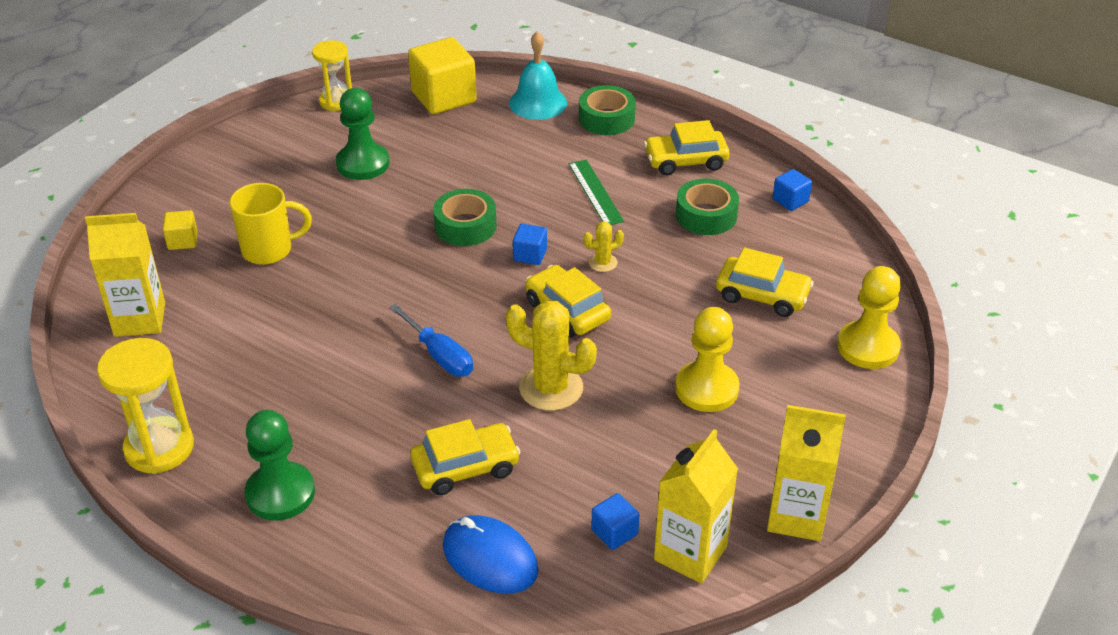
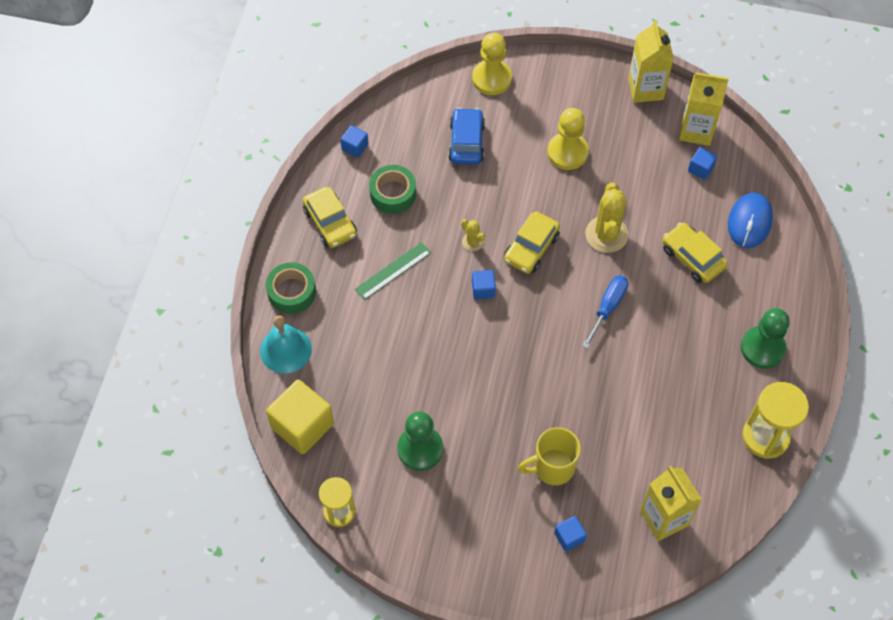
camera: 110 degrees left, 20 degrees up
(183, 241) = (569, 537): yellow cube -> blue cube
(269, 250) = (552, 467): yellow mug -> yellow mug turned 75 degrees counterclockwise
(465, 226) = (468, 343): green tape -> none
(762, 295) = (466, 142): yellow car -> blue car

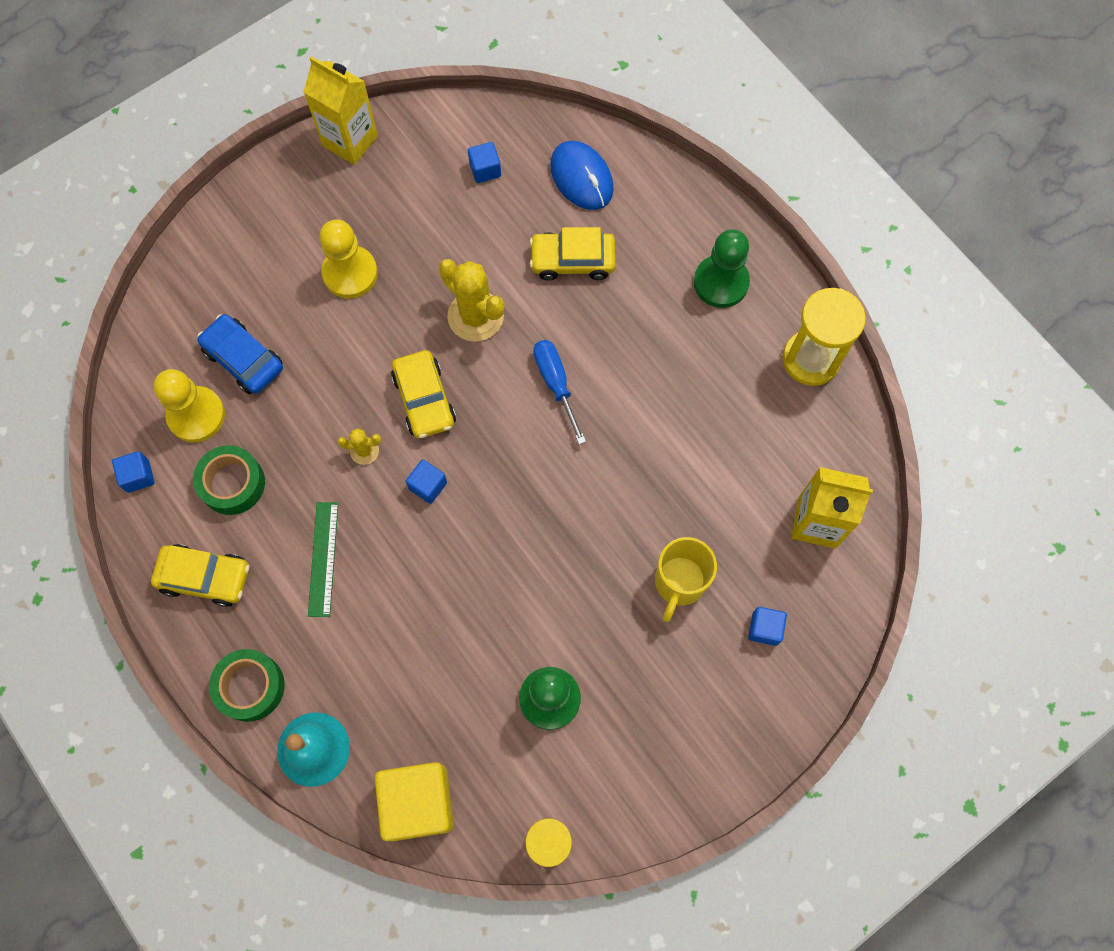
camera: 50 degrees left, 10 degrees up
(491, 78) = (193, 271): yellow pawn -> yellow pawn (196, 415)
(696, 130) = (440, 137): yellow carton -> none

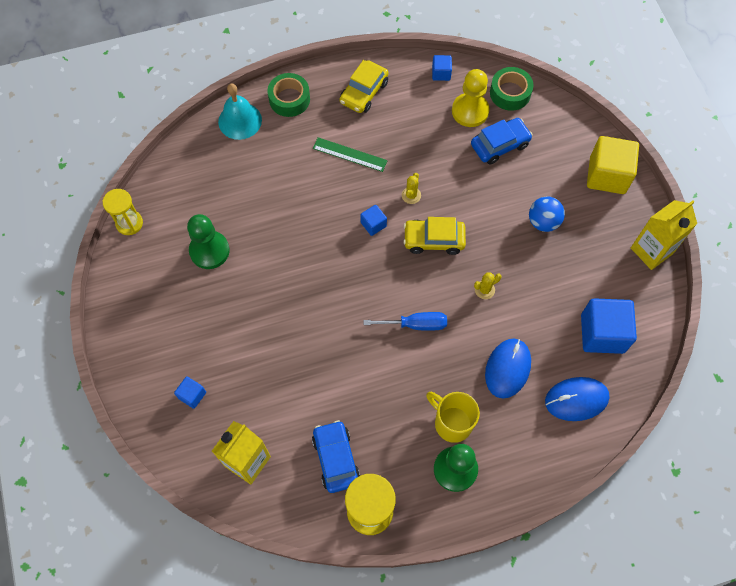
camera: 110 degrees right, 5 degrees down
(232, 483) = (417, 119): green tape -> green tape (510, 93)
(350, 273) = (543, 222): yellow pawn -> blue ball
(418, 803) = (184, 164): yellow cube -> yellow cube (607, 175)
(475, 316) = (484, 290): yellow cactus -> yellow cactus, size x0.50
(485, 170) = (602, 333): blue cube -> blue cube, size x2.06
(572, 260) = (507, 369): yellow car -> blue mouse
(679, 583) = (246, 353): yellow mug -> yellow mug (452, 423)
(767, 419) = (336, 458): none -> blue car

